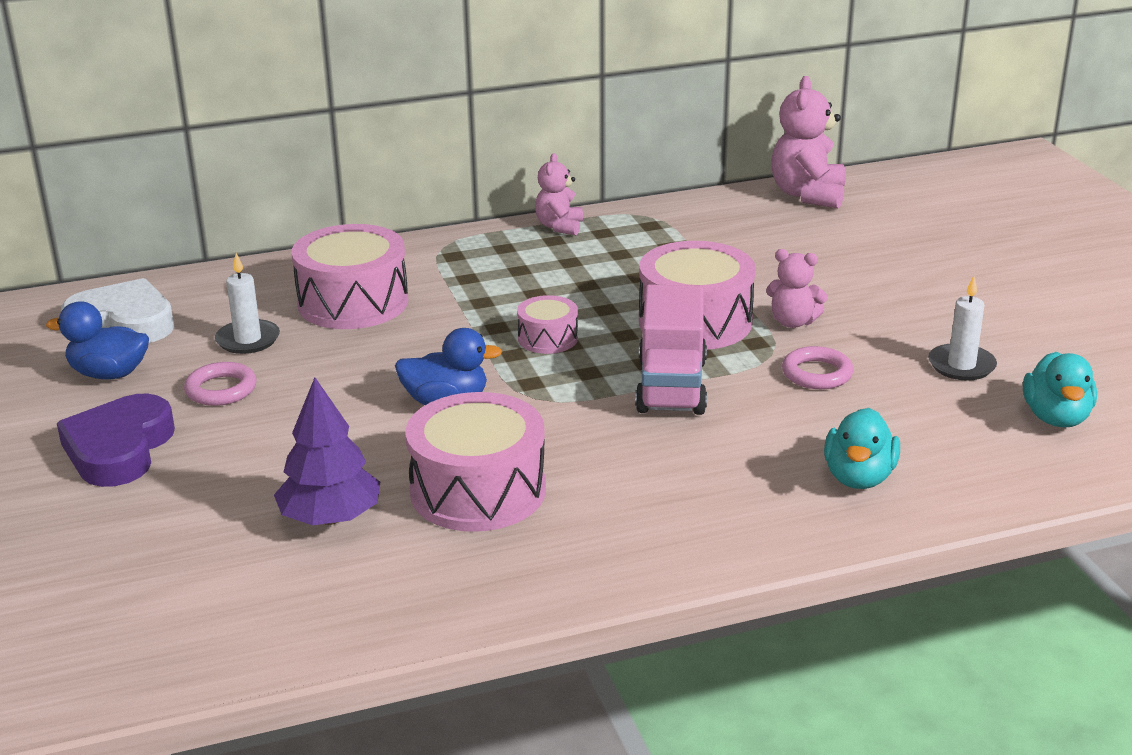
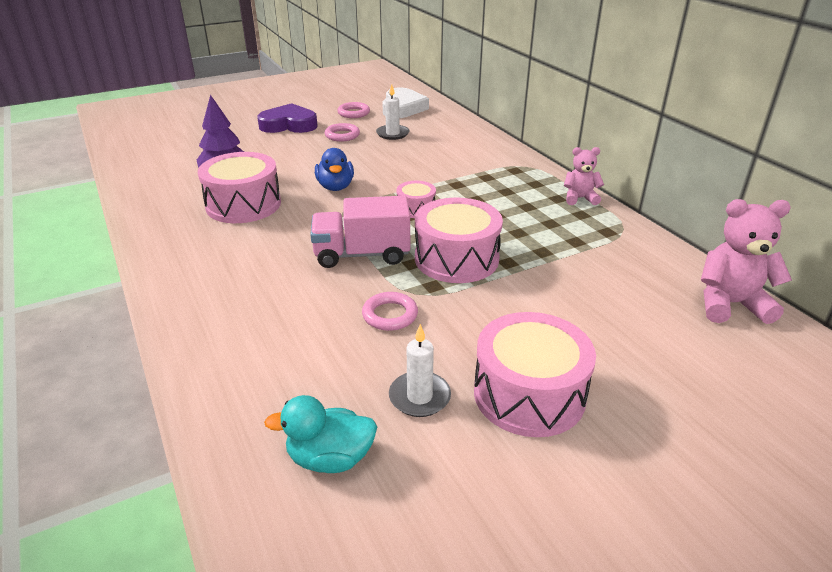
camera: 80 degrees right, 5 degrees up
(109, 374) = (353, 113): blue duck -> pink ring
(353, 302) = (442, 151): pink drum -> pink drum (529, 394)
(793, 322) = (471, 302): pink teddy bear -> none
(859, 477) = (241, 336): turquoise duck -> none

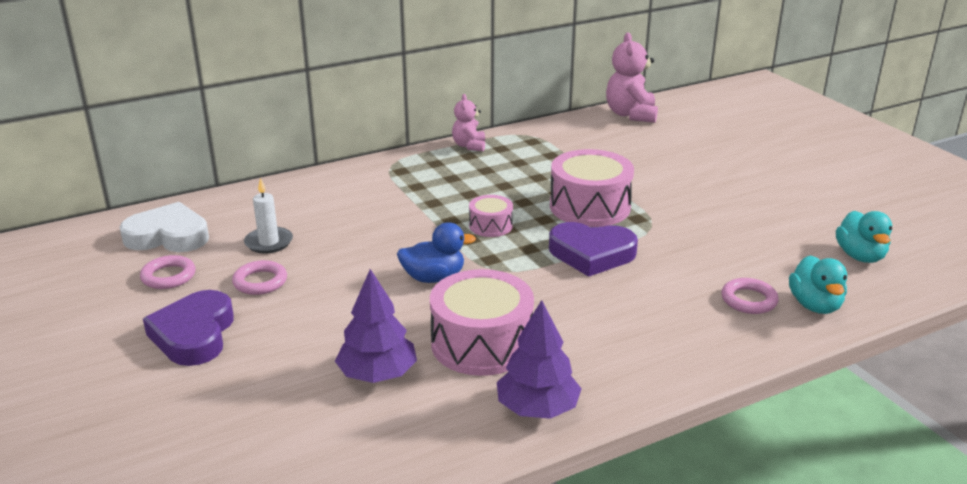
camera: 90 degrees left, 5 degrees down
(159, 223) = (537, 409): none -> purple tree
(232, 387) = (815, 305): none -> turquoise duck
(362, 254) = (591, 254): pink truck -> purple heart
(390, 315) = (688, 237): pink ring -> pink ring (749, 300)
(419, 397) = (782, 224): white candle -> none
(529, 394) = (759, 187): pink drum -> none

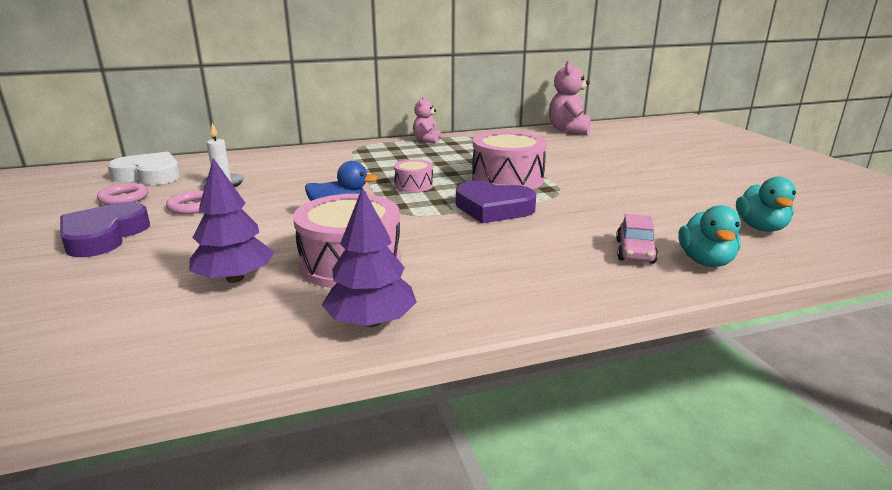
camera: 10 degrees right, 5 degrees down
(749, 300) = (635, 252): pink ring -> pink car

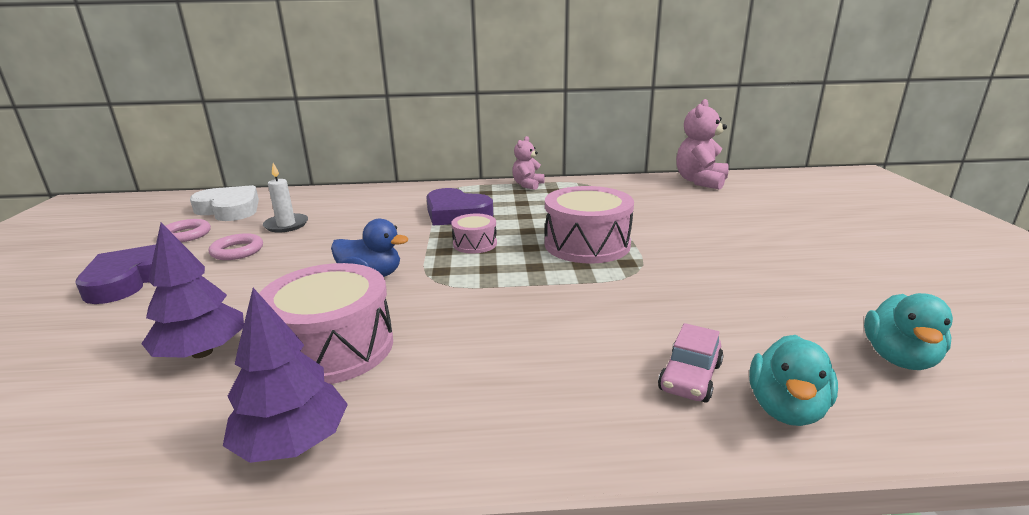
camera: 15 degrees right, 0 degrees up
(493, 208) = (544, 285): purple heart -> purple heart (456, 214)

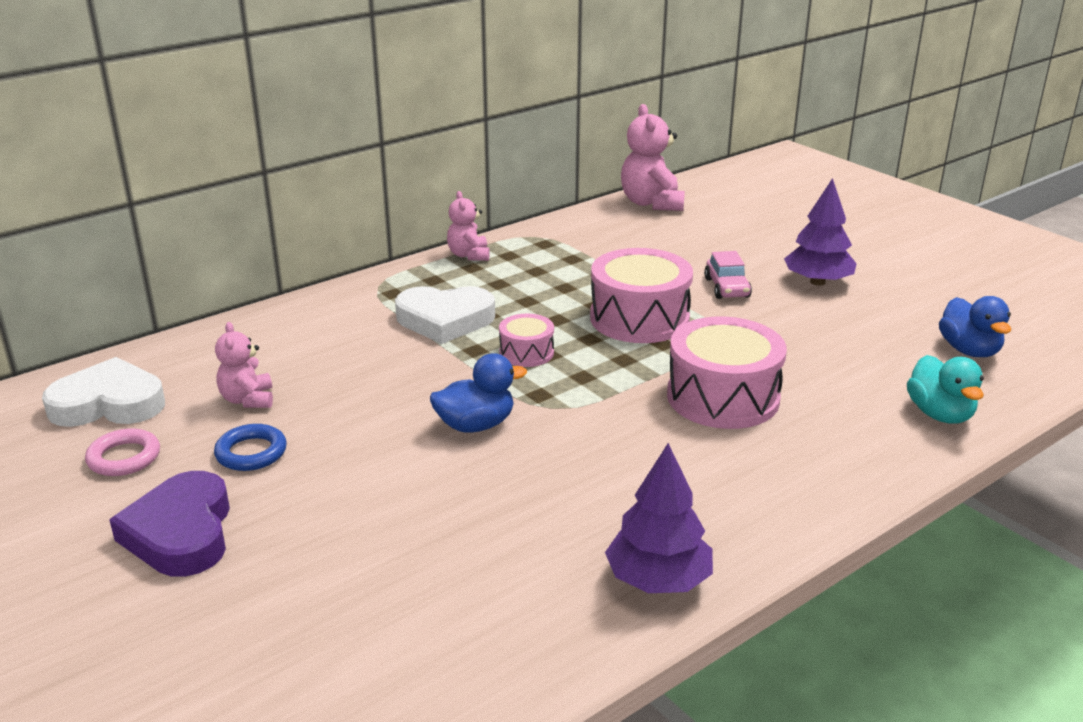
camera: 35 degrees left, 5 degrees up
(202, 352) = (442, 559): purple tree -> purple tree (817, 282)
(237, 251) = (251, 453): pink ring -> blue ring
(286, 225) = (248, 400): white candle -> pink teddy bear
(333, 347) = (562, 503): pink drum -> pink drum (723, 397)
(456, 214) = (445, 320): purple heart -> white heart
(690, 377) = (863, 415): pink car -> pink car (727, 288)
(899, 358) = (969, 350): turquoise duck -> blue duck

